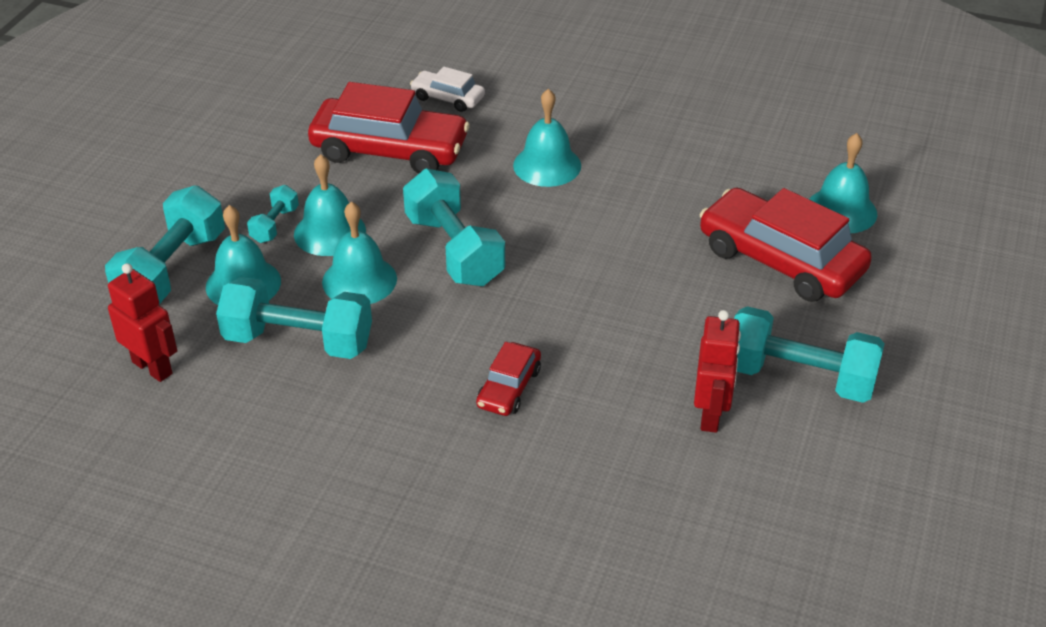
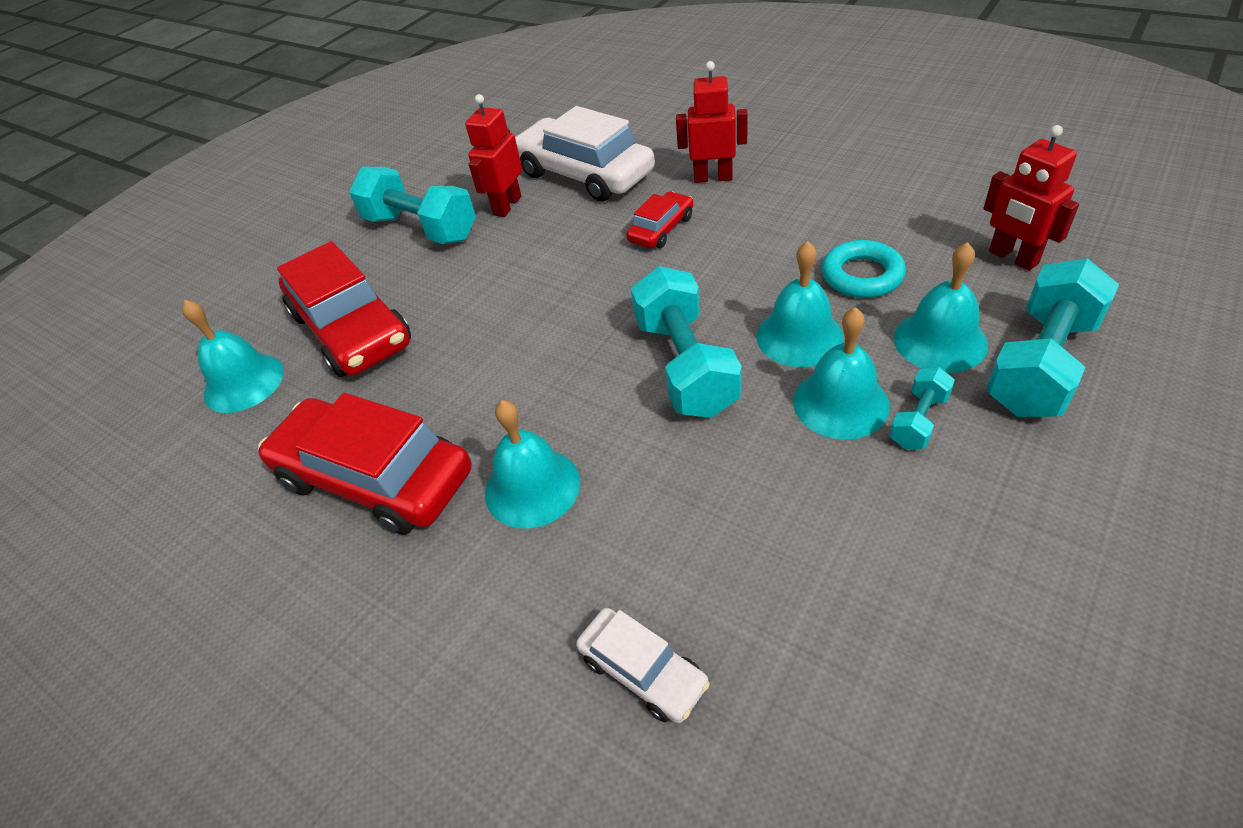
camera: 160 degrees left, 5 degrees up
(298, 341) = (862, 276): turquoise dumbbell -> turquoise ring
(389, 150) = (756, 547): red car -> red car (375, 477)
(462, 469) = (713, 177): none -> red robot
(633, 472) = (584, 174): none -> white car

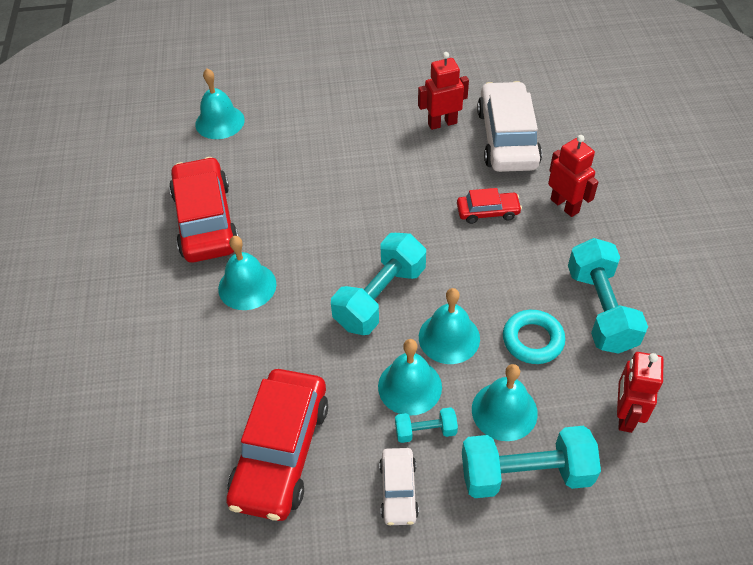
camera: 45 degrees right, 5 degrees up
(351, 329) = (287, 134): red car -> red car (281, 451)
(421, 228) = (387, 100): turquoise dumbbell -> turquoise dumbbell (600, 309)
(642, 671) = (181, 397): white car -> white car (398, 490)

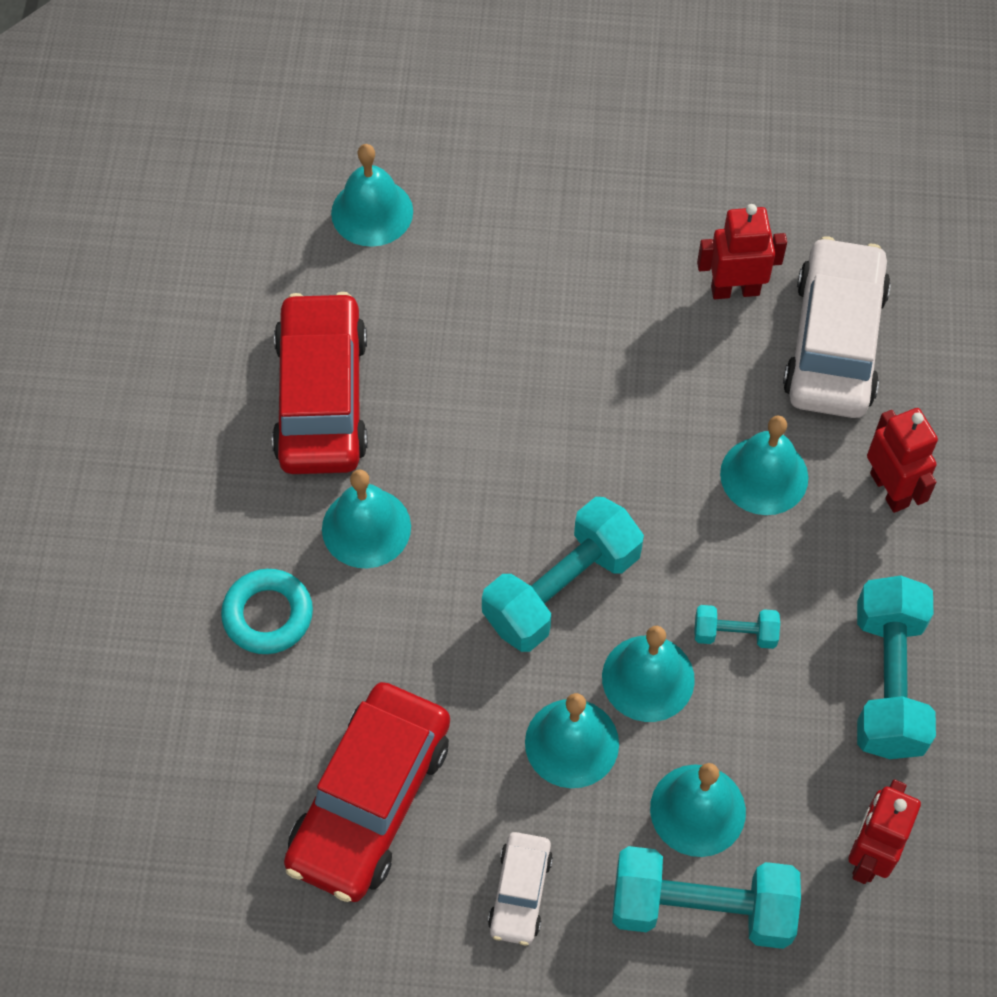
camera: 10 degrees right, 10 degrees up
(425, 431) = (578, 815): turquoise dumbbell -> turquoise dumbbell (734, 634)
(488, 212) = (764, 475): red car -> turquoise bell
(533, 340) = (771, 709): turquoise ring -> turquoise ring (268, 615)

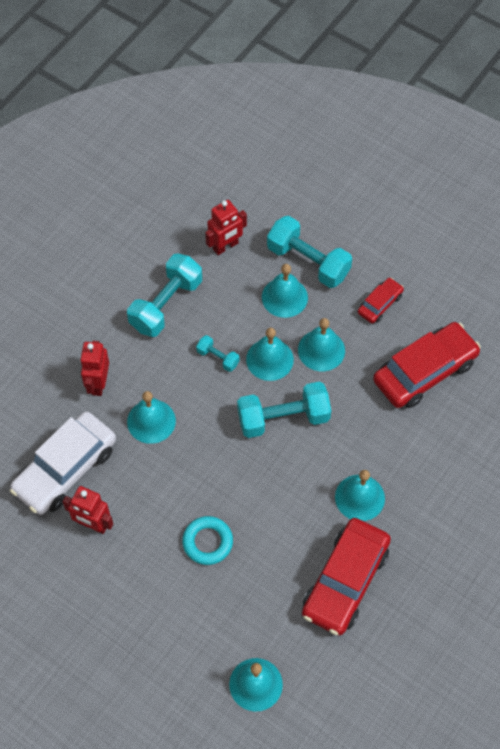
camera: 150 degrees left, 0 degrees up
(268, 615) = (430, 479): turquoise ring -> turquoise ring (207, 542)
(520, 892) = (380, 304): white car -> red car

